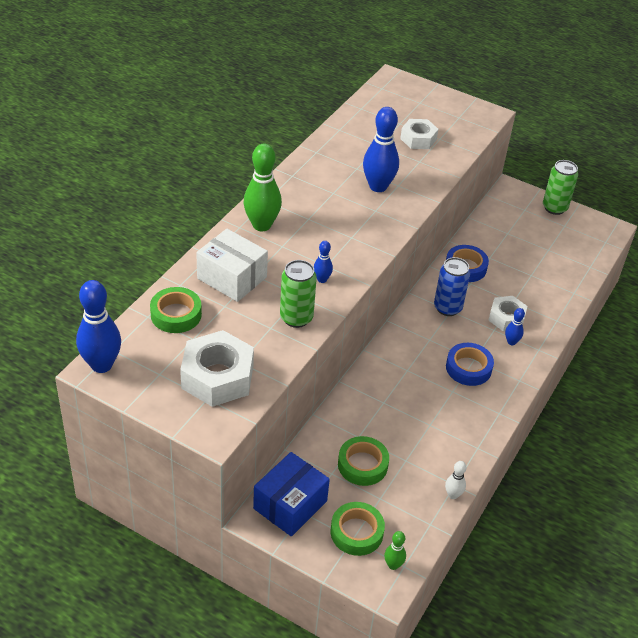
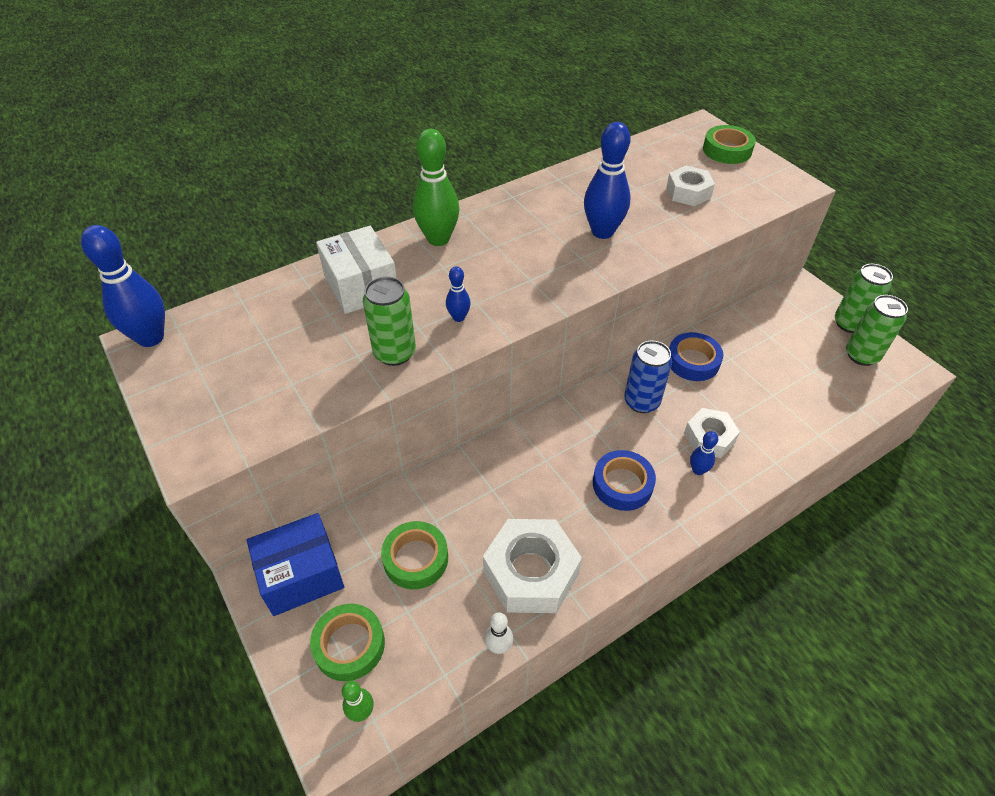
camera: 30 degrees right, 5 degrees up
(176, 314) = (270, 308): green tape -> green tape (727, 150)
(217, 377) = (253, 393): white nut -> white nut (531, 572)
(573, 229) = (861, 355): none -> green can

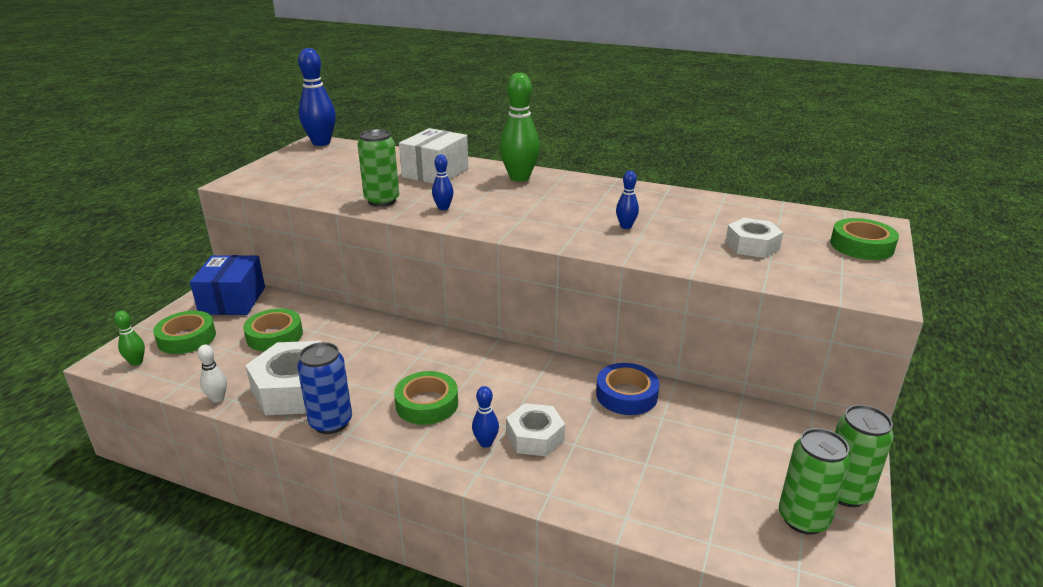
camera: 55 degrees right, 20 degrees down
(301, 575) = (232, 300): blue box -> blue box turned 60 degrees clockwise
(602, 232) = (626, 226): blue bowling pin -> blue bowling pin, size x0.49
(622, 484) = (427, 404): blue tape -> green tape
(641, 402) = (536, 382): blue can -> blue can (331, 422)

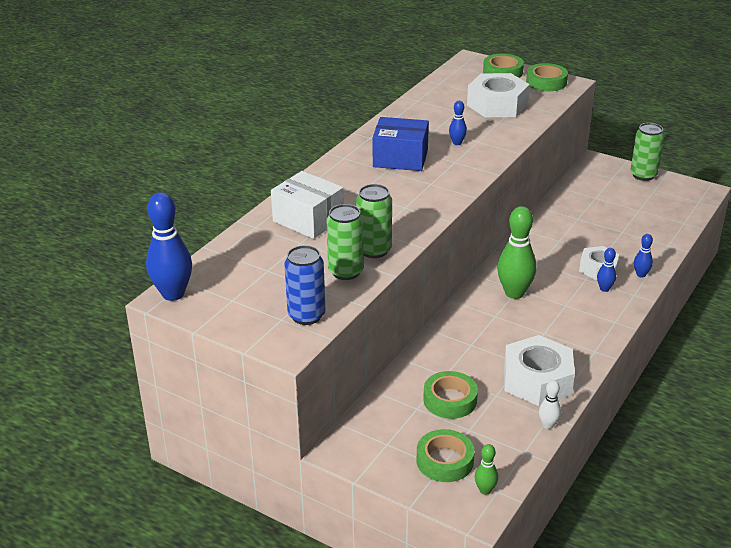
camera: 80 degrees left, 5 degrees up
(232, 300) = (373, 437): blue box -> blue box (400, 158)
(331, 422) = (581, 359): blue can -> blue can (306, 315)
(427, 404) = (560, 312): green tape -> green tape (546, 82)
(443, 208) = (400, 218): blue bowling pin -> blue bowling pin (641, 274)
(519, 178) = (339, 177): green bowling pin -> green bowling pin (514, 293)
(626, 395) = (553, 227): blue tape -> none
(752, 245) = (497, 105): white nut -> white nut, size x1.64
(803, 518) = (664, 192): green can -> green can (346, 271)

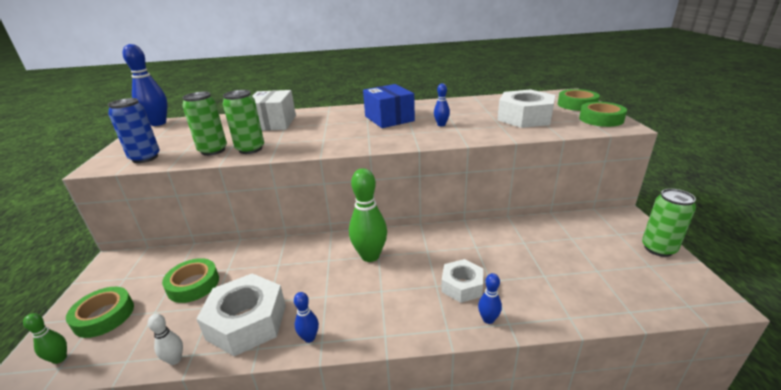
camera: 55 degrees right, 5 degrees down
(604, 289) = (433, 304): blue bowling pin -> blue bowling pin (309, 338)

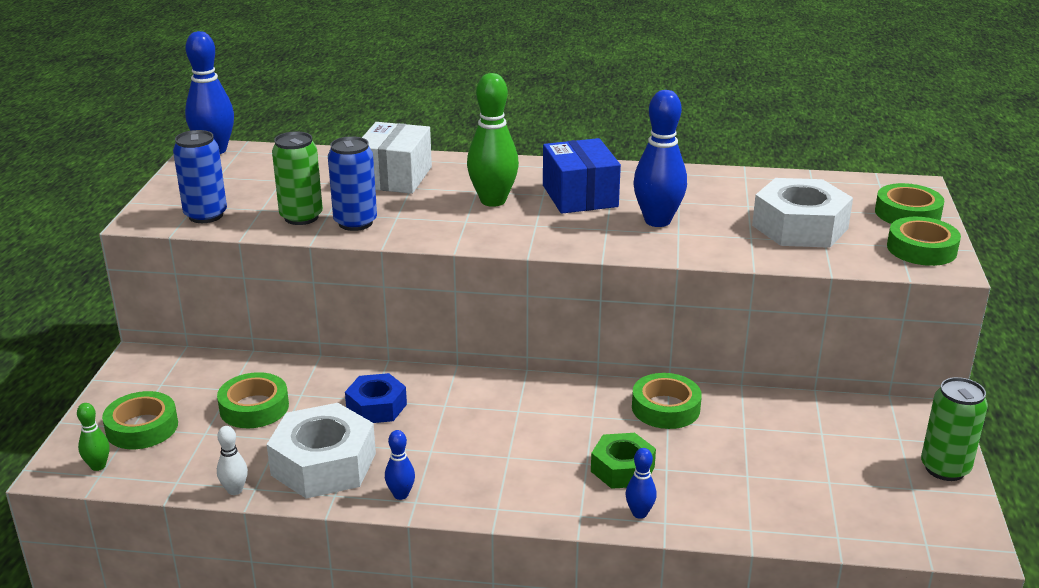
camera: 10 degrees right, 0 degrees up
(250, 149) = (355, 223): green can -> blue can
(282, 269) = (376, 407): none -> blue nut
(370, 256) = (506, 409): green bowling pin -> green bowling pin (493, 201)
(441, 125) = (657, 221): blue bowling pin -> blue bowling pin, size x2.04
(462, 286) = (622, 469): white nut -> green nut
(470, 238) = (665, 408): none -> green tape

